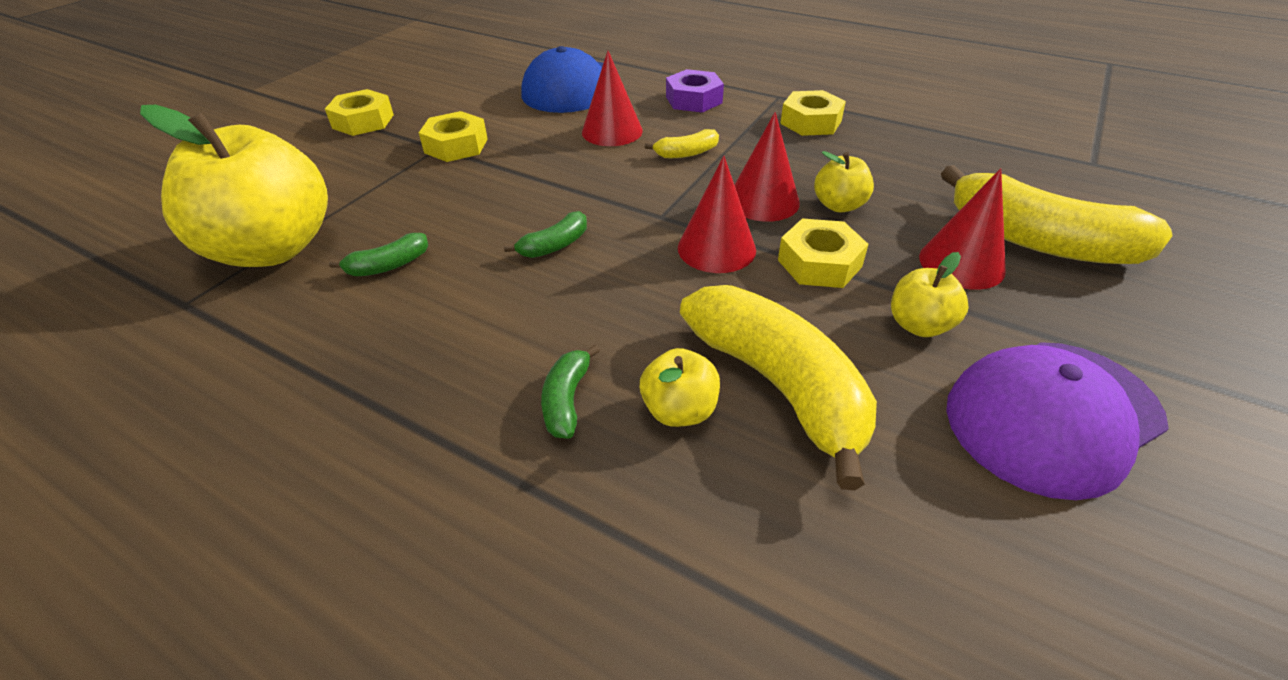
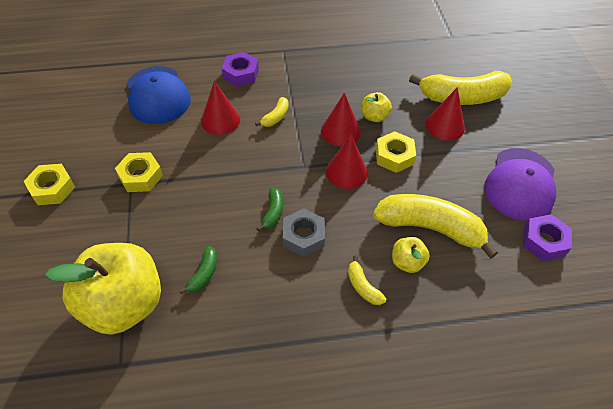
camera: 40 degrees left, 10 degrees up
(560, 291) = (303, 236): none -> grey nut
(567, 400) = (363, 286): green banana -> yellow banana
(811, 122) = (316, 64): yellow nut -> none
(919, 325) = (454, 168): yellow apple -> none
(1021, 544) = (544, 241): none -> purple nut

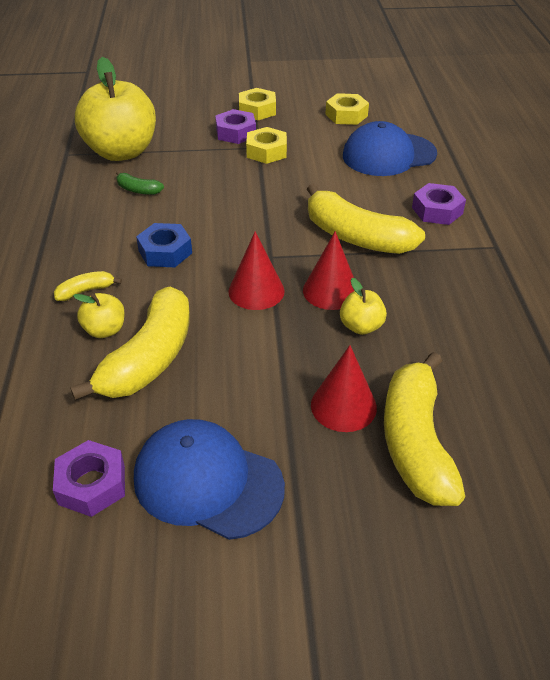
camera: 95 degrees right, 10 degrees down
(99, 203) = (235, 133): none -> purple nut
(220, 120) = (349, 196): red cone -> none
(273, 213) = (203, 232): green banana -> none
(275, 117) = (356, 237): yellow banana -> yellow banana, size x2.25
(303, 236) = (165, 252): grey nut -> blue nut
(394, 156) = (280, 339): yellow nut -> yellow nut (346, 115)
(520, 184) = (207, 482): purple cap -> blue cap

